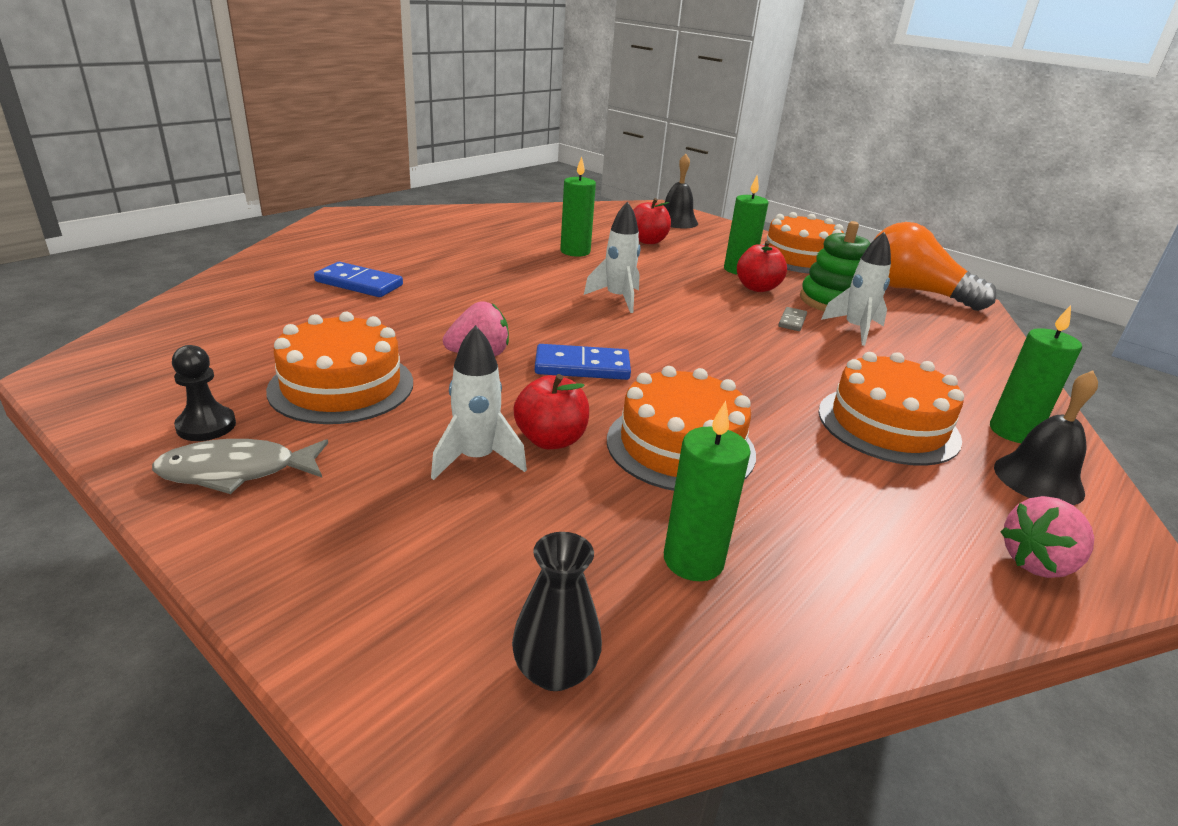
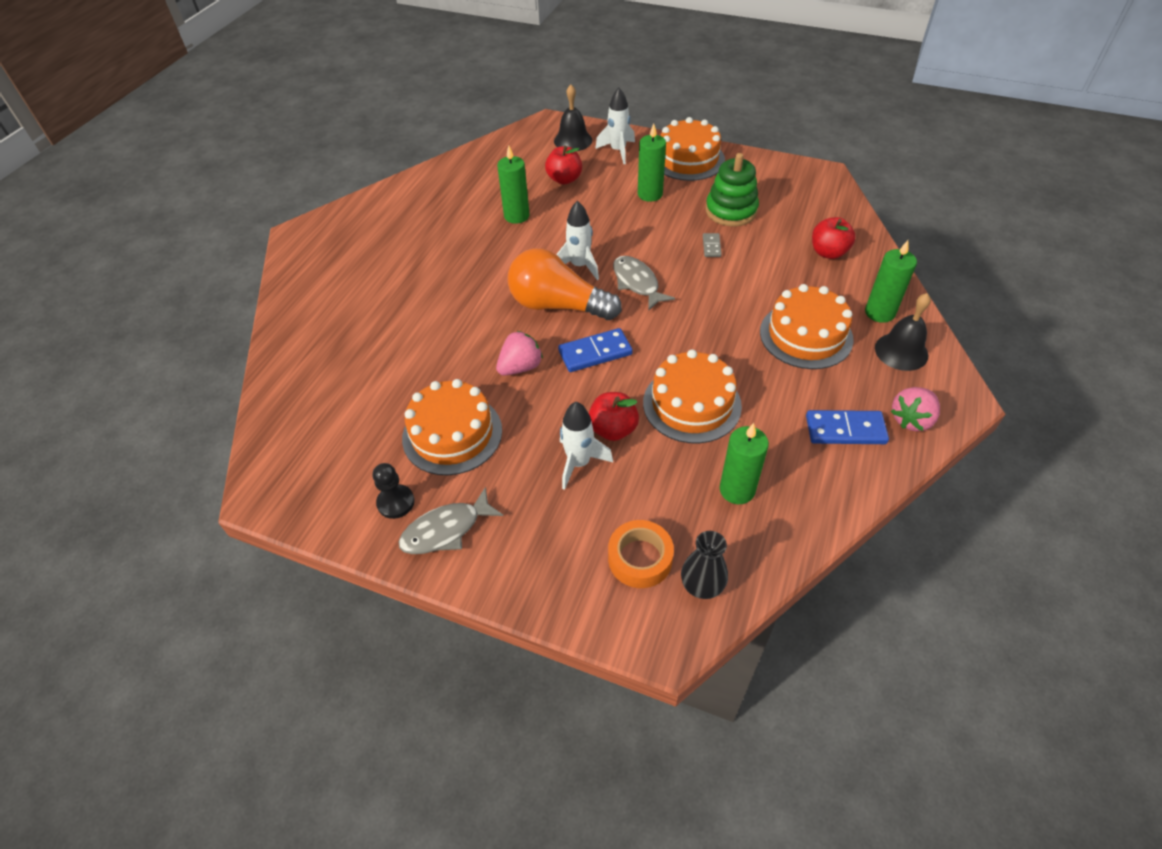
camera: 15 degrees left, 20 degrees up
(359, 283) = (381, 321): blue domino -> blue domino (845, 430)
(478, 596) = (640, 558): none -> orange tape
(678, 326) = (637, 283): none -> grey fish
(757, 288) = (672, 213): red apple -> red apple (828, 252)
(855, 329) = (757, 240): white rocket -> white rocket (618, 151)
(914, 292) = (783, 176): orange light bulb -> orange light bulb (558, 305)

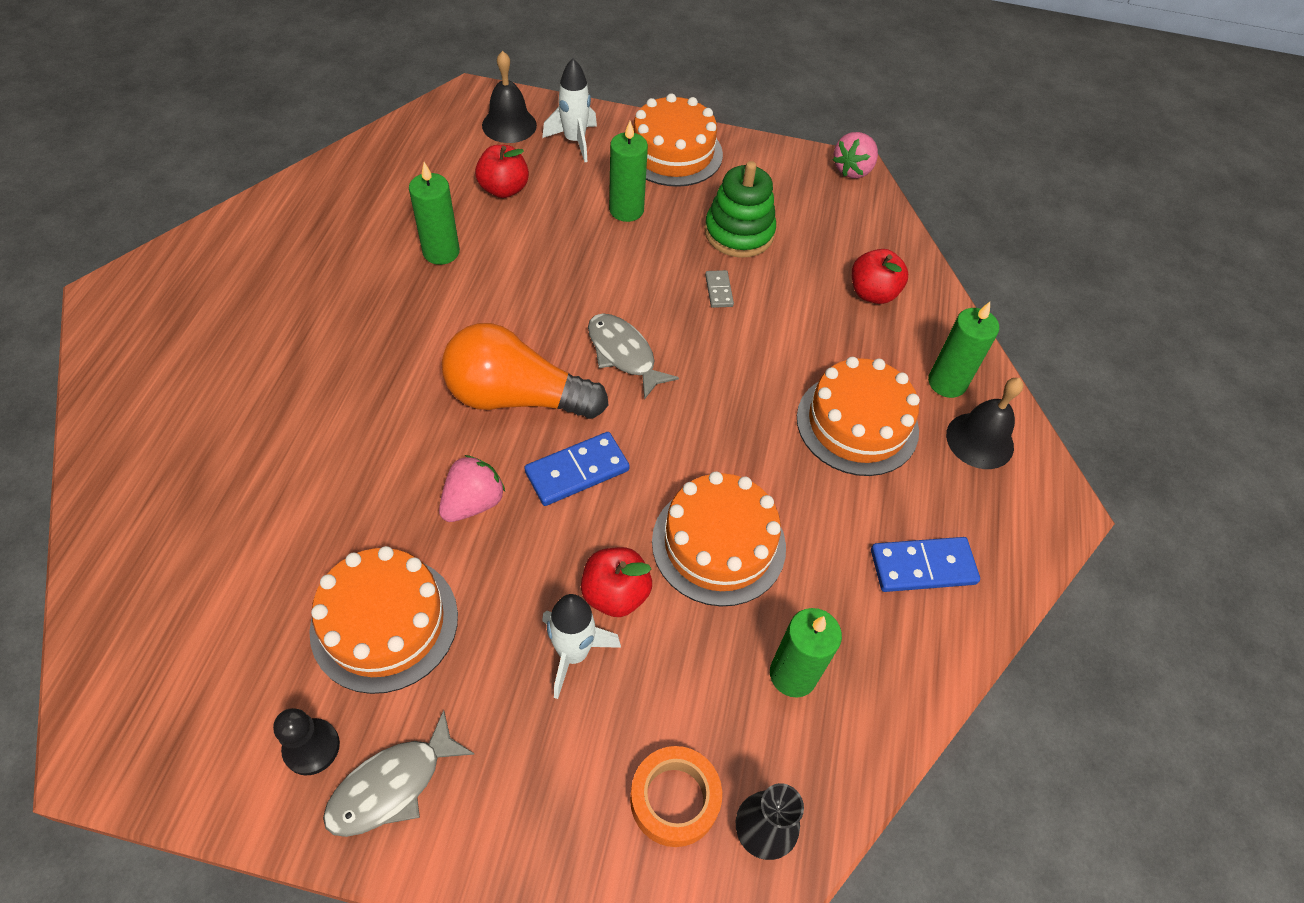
camera: 15 degrees left, 5 degrees up
(579, 266) = (540, 331): white rocket -> none
(911, 419) = (1003, 543): pink strawberry -> pink strawberry (853, 170)

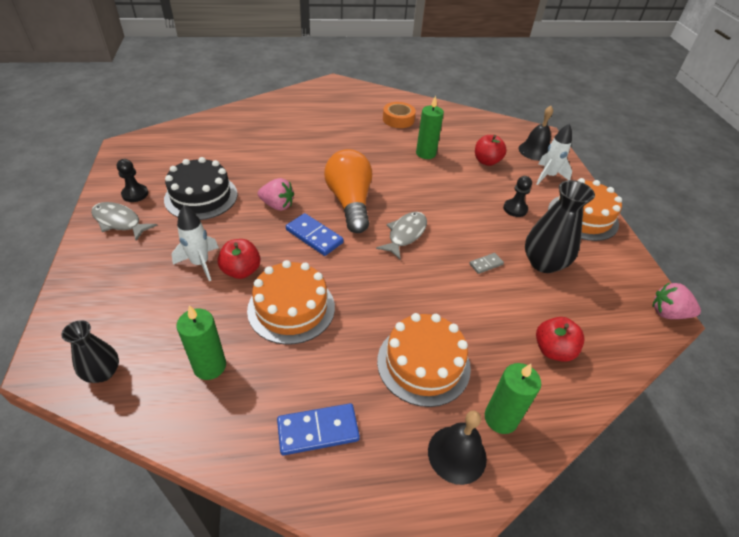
camera: 70 degrees right, 10 degrees down
(384, 622) = (201, 196): orange cake -> black cake
(626, 210) = (515, 209): green candle -> black pawn
(674, 799) = (120, 326): orange tape -> orange tape (398, 119)
(739, 233) = (543, 263): green stacking toy -> black vase
(922, 566) = (318, 430): blue domino -> blue domino turned 75 degrees counterclockwise

